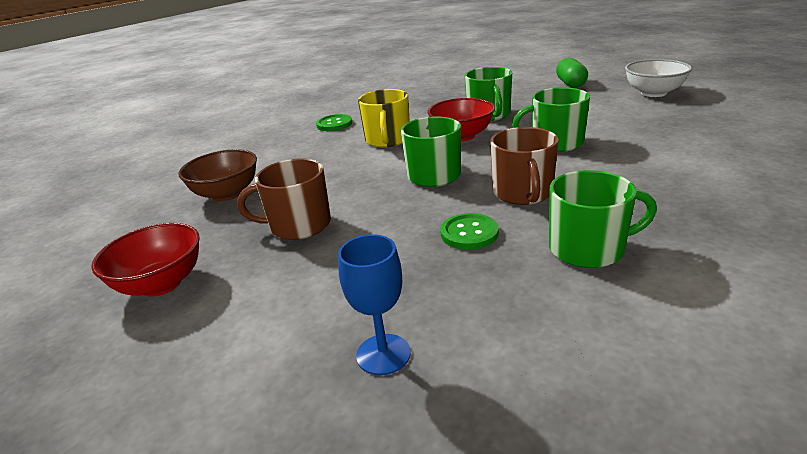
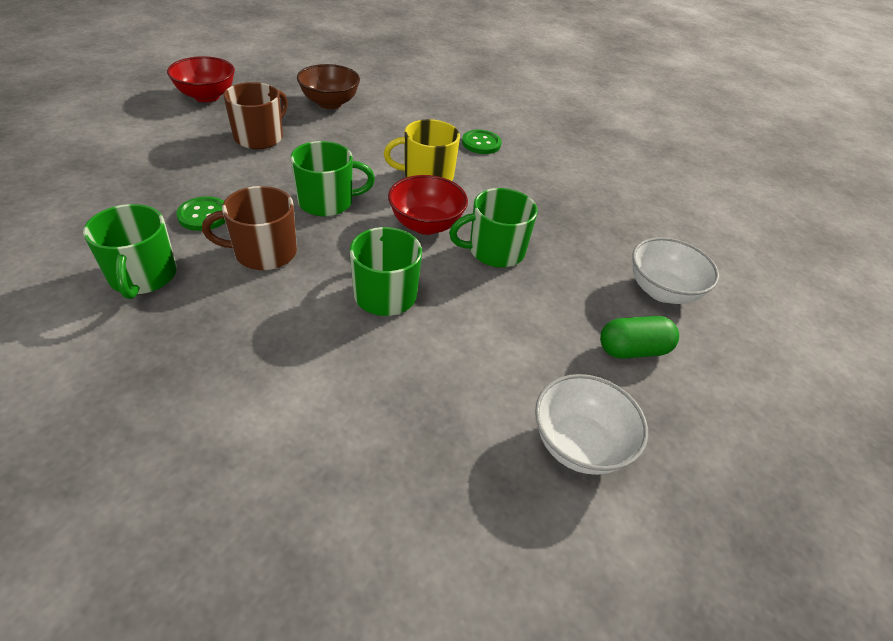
camera: 75 degrees right, 15 degrees up
(299, 225) = (260, 137): brown mug -> brown mug turned 45 degrees clockwise
(383, 354) = (80, 175): blue goblet -> none
(514, 78) = (662, 291): none -> white bowl

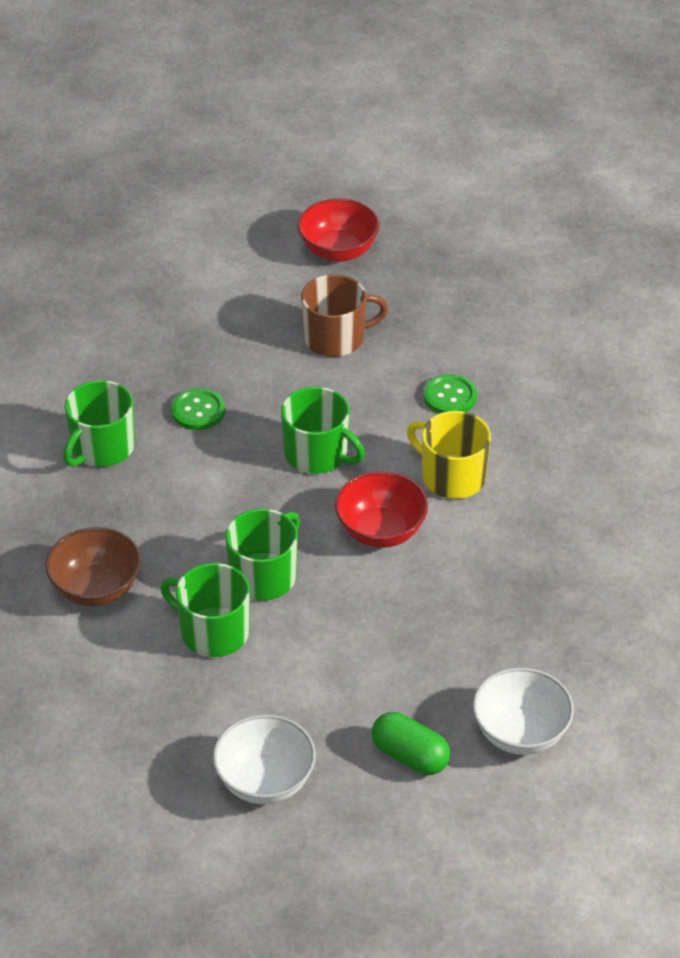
camera: 50 degrees right, 0 degrees up
(264, 252) = (209, 478): brown mug -> none
(330, 103) = (462, 322): brown bowl -> brown bowl (96, 589)
(481, 143) = (570, 466): green button -> green button (450, 396)
(495, 251) = (412, 596): green mug -> green mug (213, 632)

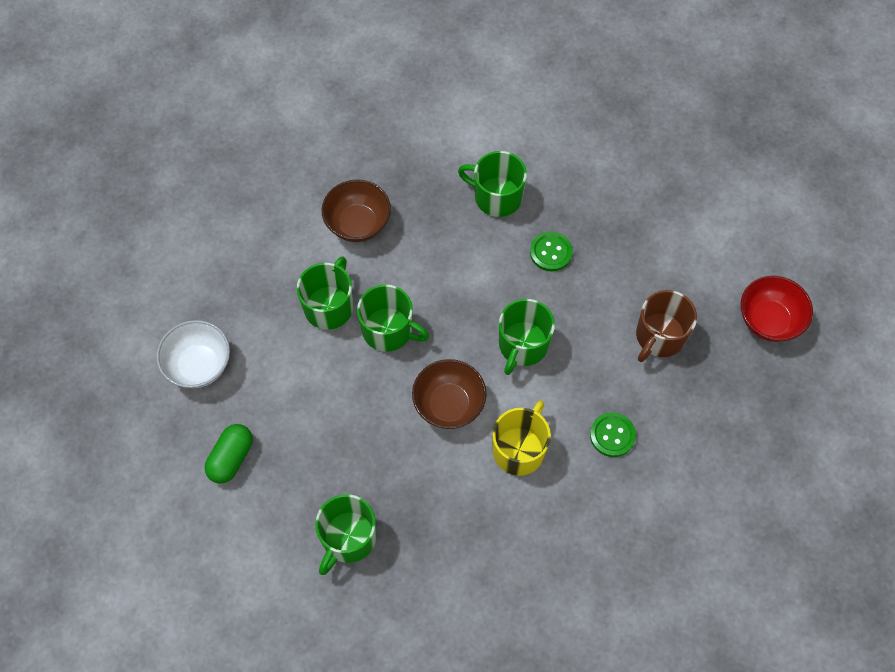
camera: 80 degrees right, 20 degrees up
(336, 338) = (659, 336): brown mug -> brown mug turned 60 degrees clockwise
(380, 531) = (449, 404): red bowl -> brown bowl
(520, 733) = (261, 534): white bowl -> none
(538, 647) = (348, 538): none -> green mug

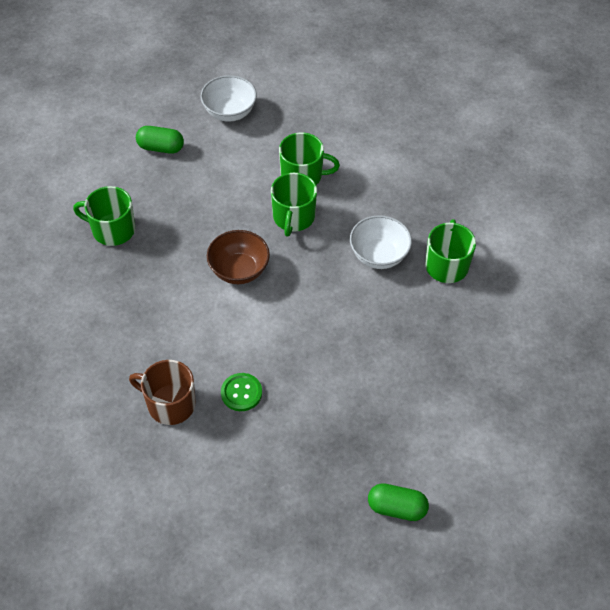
camera: 75 degrees right, 10 degrees down
(358, 223) = (383, 177): brown bowl -> none
(466, 257) = (379, 255): none -> white bowl
(519, 449) = (211, 326): yellow mug -> none
(523, 345) = (308, 311): green mug -> none
(551, 252) = (406, 315): green button -> none
(659, 336) = (349, 415): brown mug -> brown mug (170, 404)
(769, 320) = (396, 508): red bowl -> green capsule

